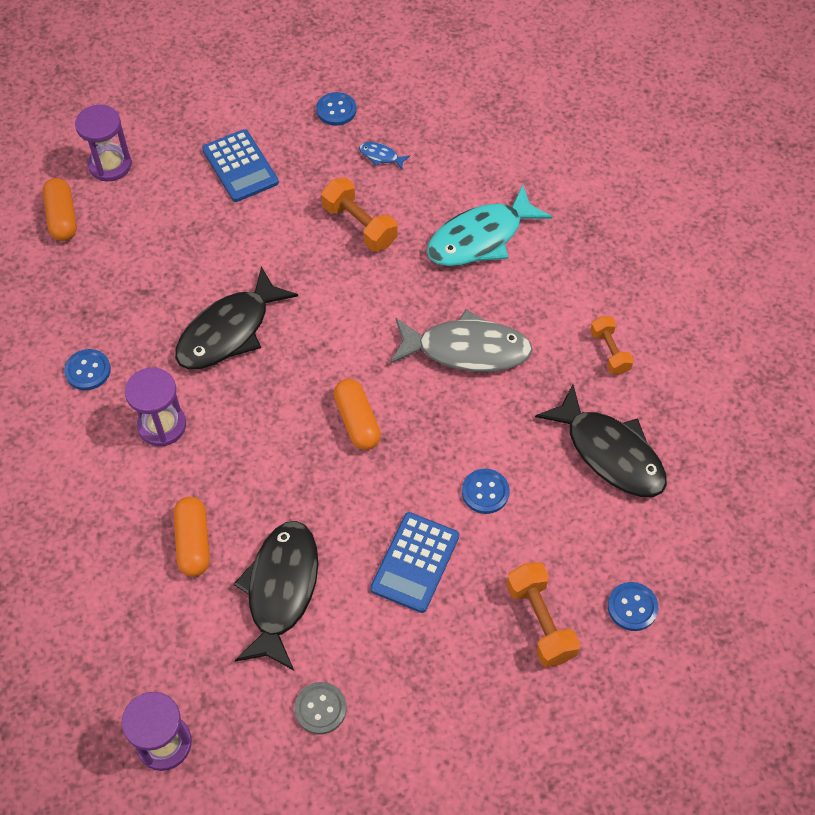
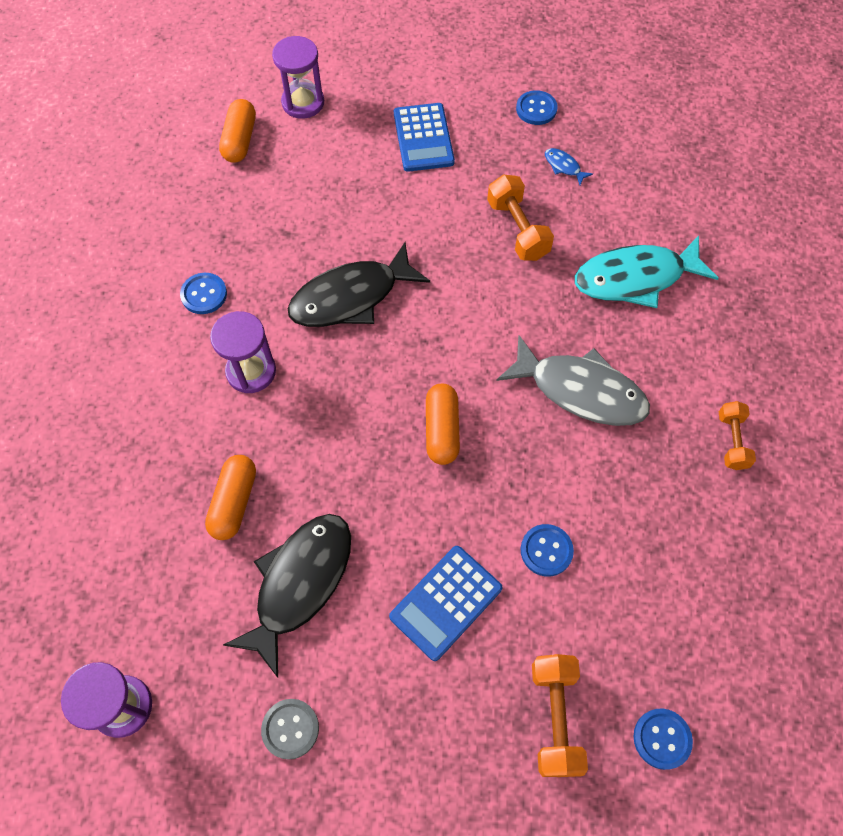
camera: 20 degrees right, 5 degrees up
(610, 453) = (695, 553): black fish -> none

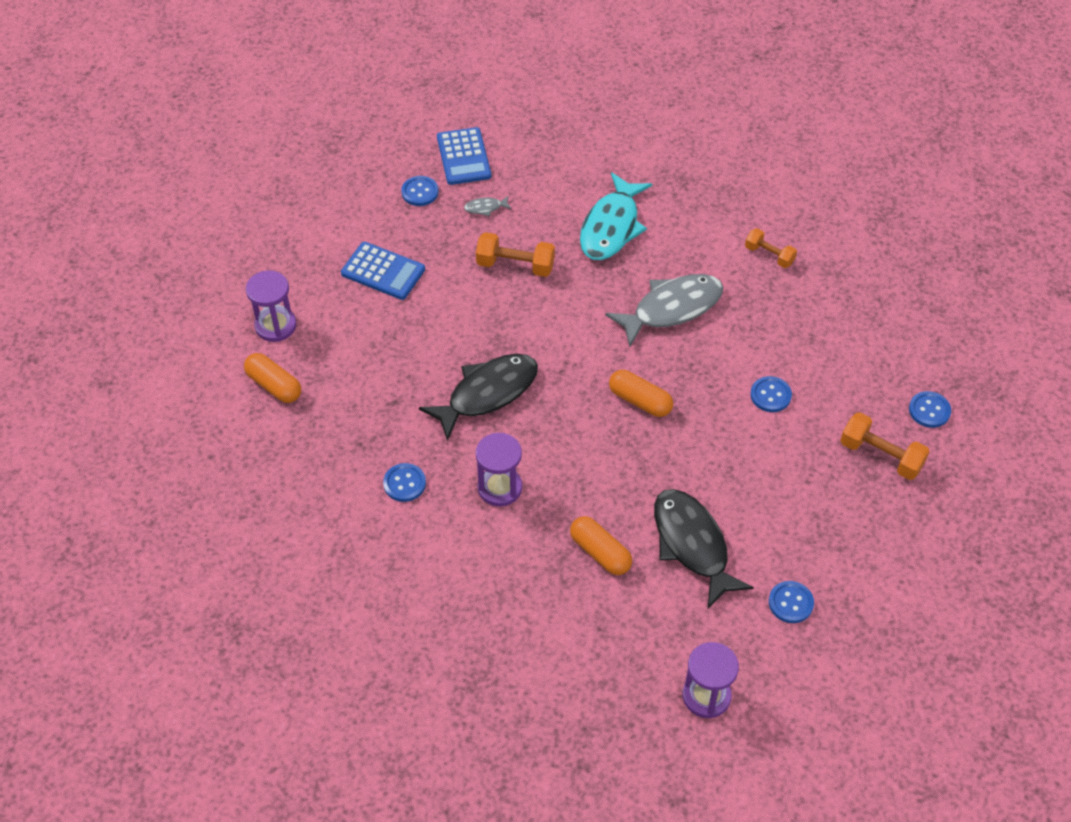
camera: 55 degrees left, 10 degrees down
(290, 729) = (790, 603): grey button -> blue button
(351, 297) = (487, 393): black fish -> black fish turned 135 degrees counterclockwise
(446, 602) = (766, 469): blue calculator -> blue calculator (463, 157)
(563, 166) = (485, 208): blue fish -> grey fish

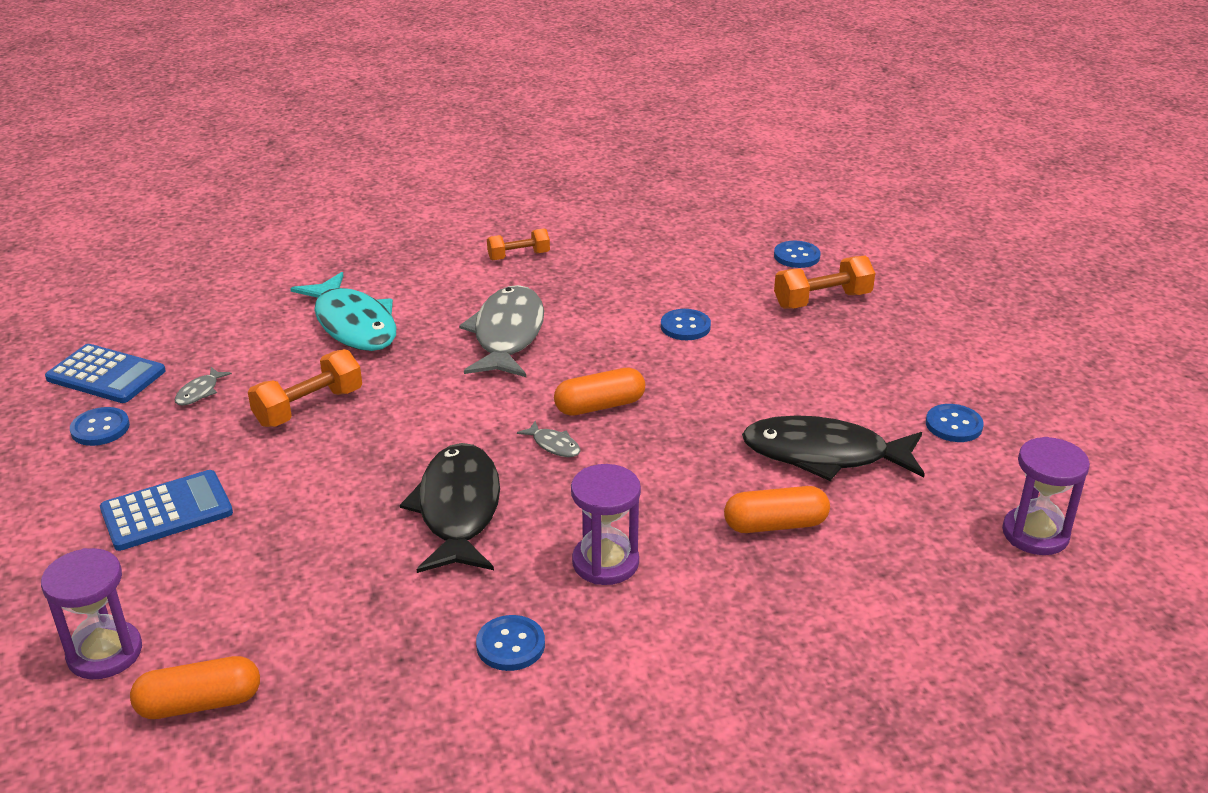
camera: 55 degrees left, 20 degrees down
(581, 401) = (554, 445): none -> grey fish

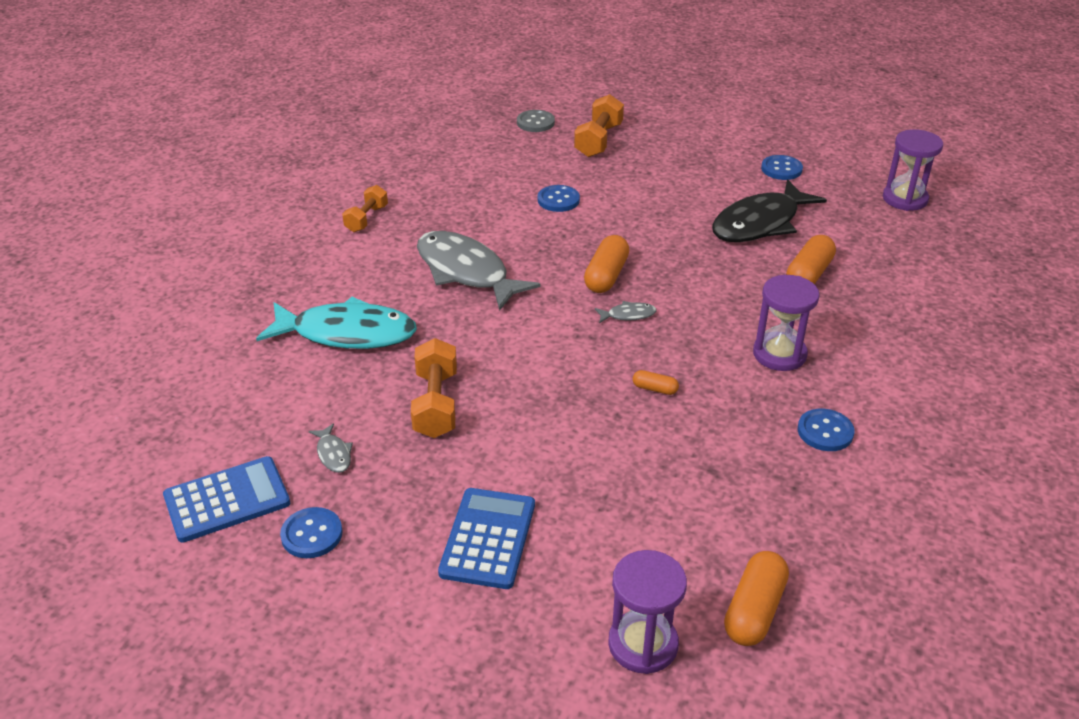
camera: 50 degrees left, 5 degrees up
(458, 509) = (655, 389): black fish -> orange capsule
(796, 256) = (535, 122): blue button -> grey button

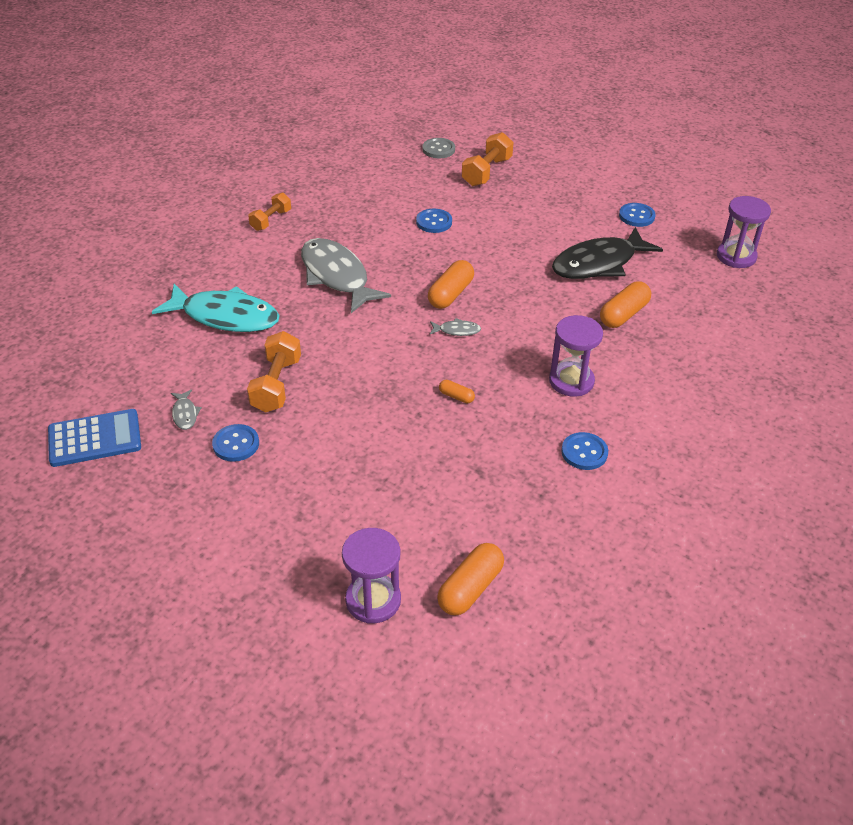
camera: 10 degrees right, 5 degrees up
(312, 534) = (149, 475): blue button -> blue button (236, 444)
(488, 538) = (282, 499): blue calculator -> none

